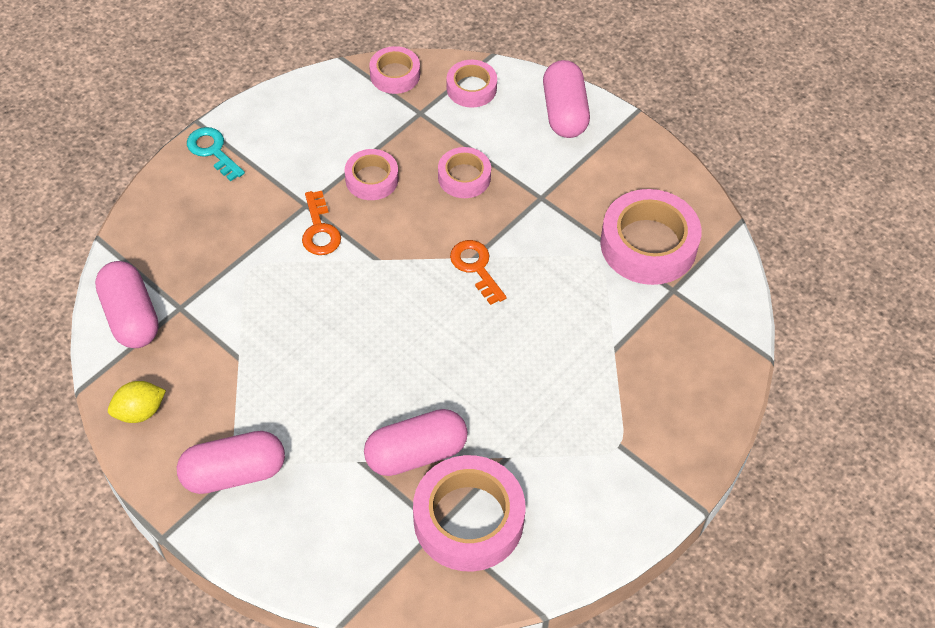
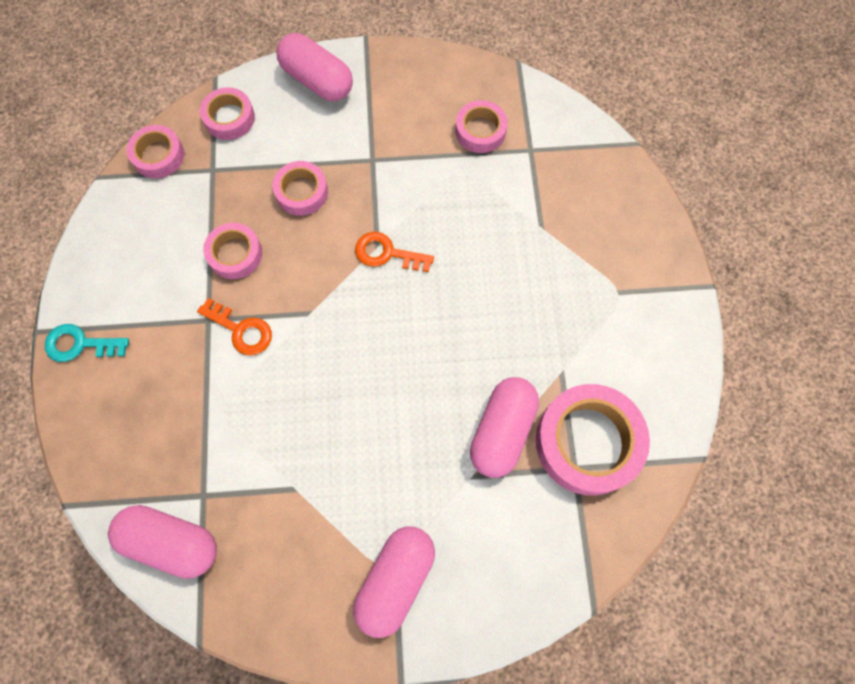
camera: 45 degrees left, 15 degrees up
(140, 411) = (269, 609): yellow lemon -> none
(648, 244) = (480, 131): pink tape -> pink tape, size x0.57

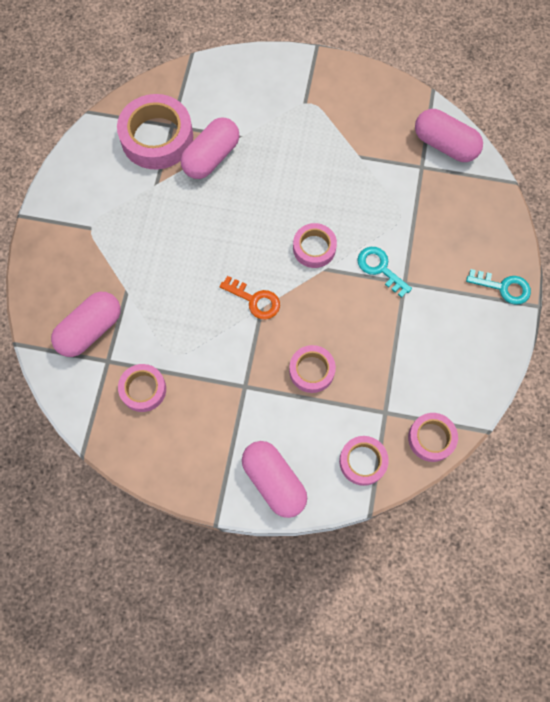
camera: 165 degrees left, 0 degrees up
(235, 254) = (376, 330): pink tape -> pink tape (314, 248)
(241, 330) = (380, 268): orange key -> turquoise key
(395, 580) = (306, 93): pink capsule -> pink capsule (90, 330)

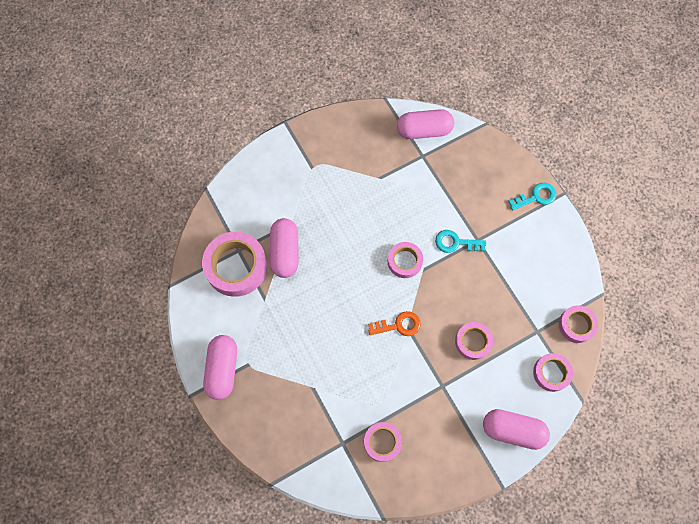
camera: 40 degrees left, 0 degrees up
(90, 330) = (312, 432): pink capsule -> pink capsule (223, 369)

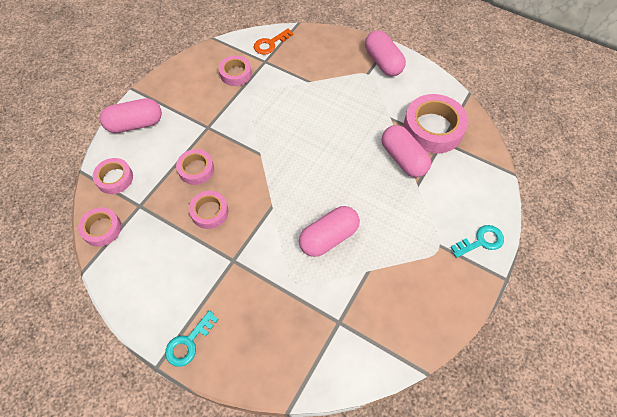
camera: 150 degrees right, 10 degrees down
(399, 325) = (268, 151): orange key -> orange key (270, 44)
(404, 261) = (293, 204): pink tape -> pink tape (209, 212)
(424, 130) = (355, 355): pink capsule -> pink capsule (328, 237)
(455, 242) = (254, 246): turquoise key -> turquoise key (481, 241)

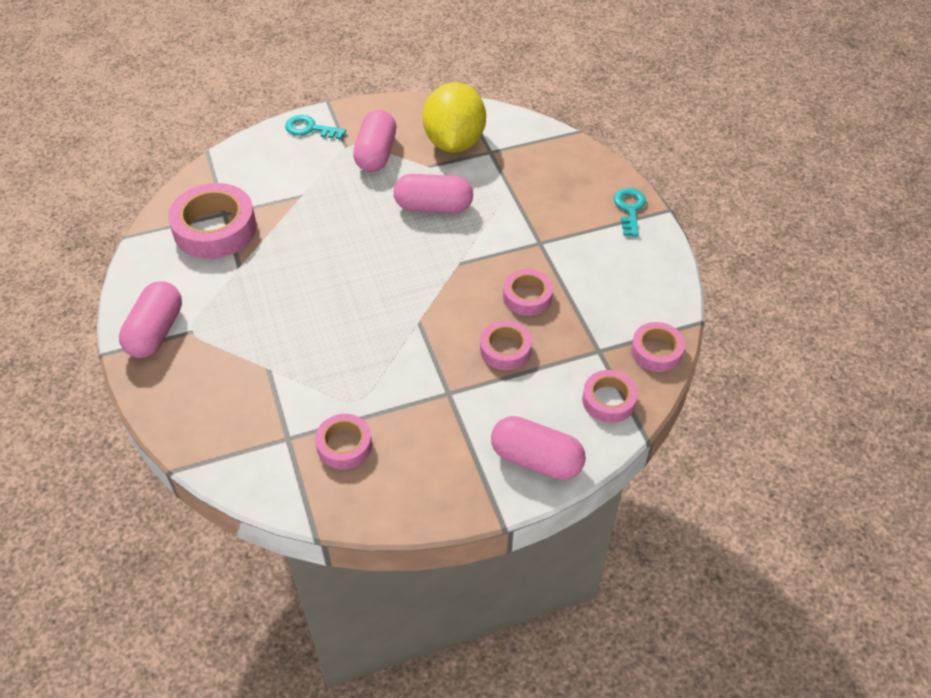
camera: 140 degrees left, 10 degrees down
(188, 342) = (630, 209): turquoise key -> turquoise key turned 75 degrees counterclockwise
(270, 44) = (250, 461): orange key -> none
(373, 310) = (454, 142): none -> yellow lemon
(403, 159) = (283, 222): pink capsule -> pink capsule (376, 154)

